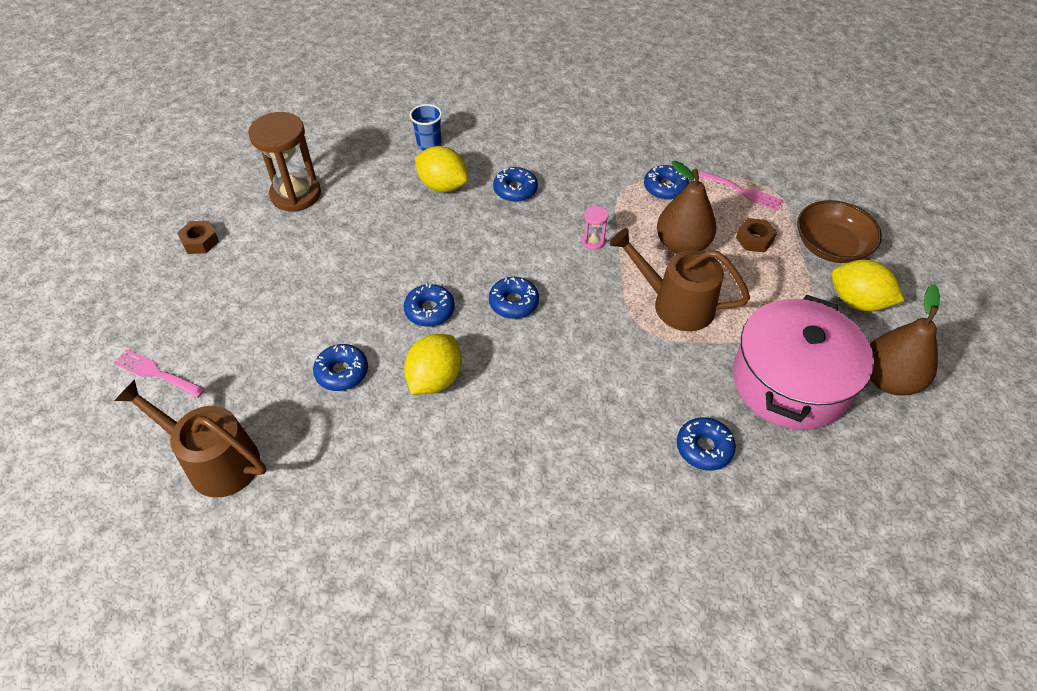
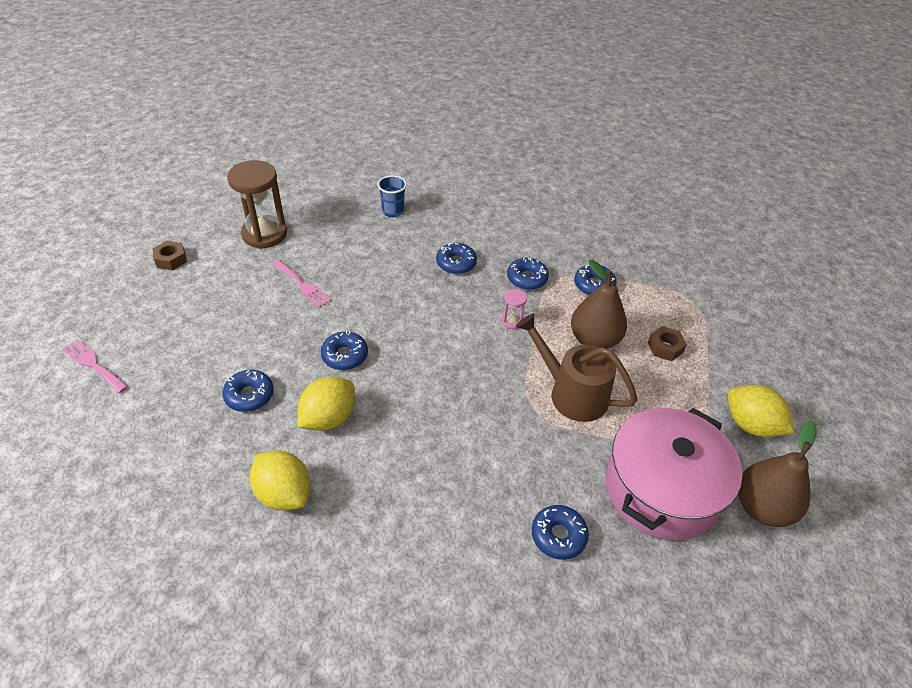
camera: 10 degrees right, 5 degrees down
(215, 460) = (113, 451): brown watering can -> none
(443, 186) = (393, 248): yellow lemon -> yellow lemon (284, 493)
(513, 303) = (422, 363): blue donut -> blue donut (527, 278)
(743, 191) = (667, 301): pink fork -> pink fork (302, 285)
(831, 246) = (738, 367): brown bowl -> none

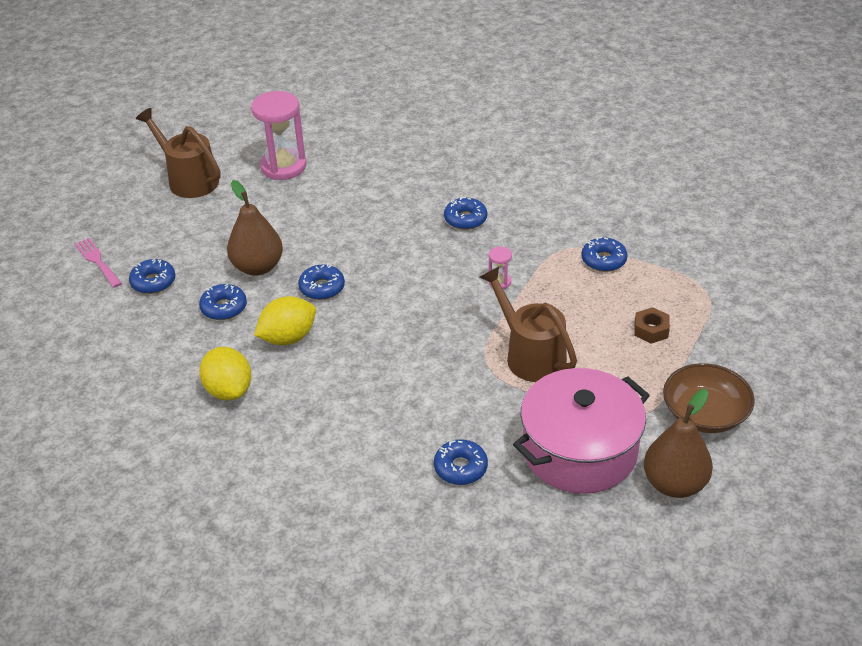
camera: 20 degrees right, 5 degrees down
(171, 259) = (188, 179): brown nut -> brown watering can
(264, 234) = (283, 166): brown hourglass -> pink hourglass
(302, 285) = (304, 219): pink fork -> none
(393, 211) = (420, 160): blue cup -> none
(527, 278) = (534, 244): blue donut -> blue donut (153, 282)
(594, 340) = (577, 311): brown pear -> brown pear (258, 267)
(751, 425) = (705, 414): yellow lemon -> brown bowl

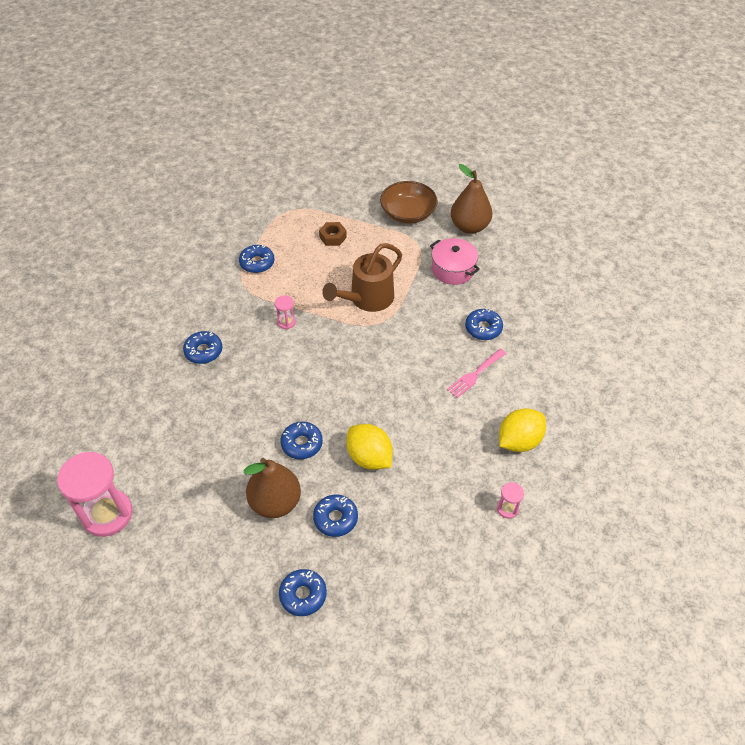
camera: 100 degrees left, 10 degrees up
(97, 261) = (271, 667): pink fork -> pink fork (475, 375)
(182, 446) = (507, 508): none -> pink hourglass
(188, 179) = (122, 609): brown watering can -> none
(229, 390) = (439, 489): yellow lemon -> yellow lemon (519, 441)
(579, 450) = (453, 269): pink pot -> pink pot, size x0.57

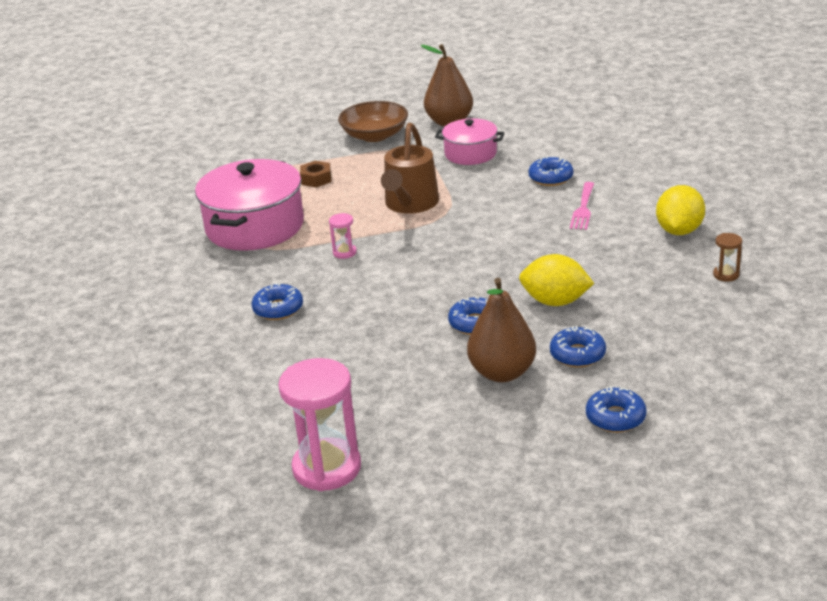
camera: 30 degrees left, 20 degrees down
(257, 263) = (255, 226): blue donut -> pink pot
(507, 508) = (726, 275): pink hourglass -> brown hourglass

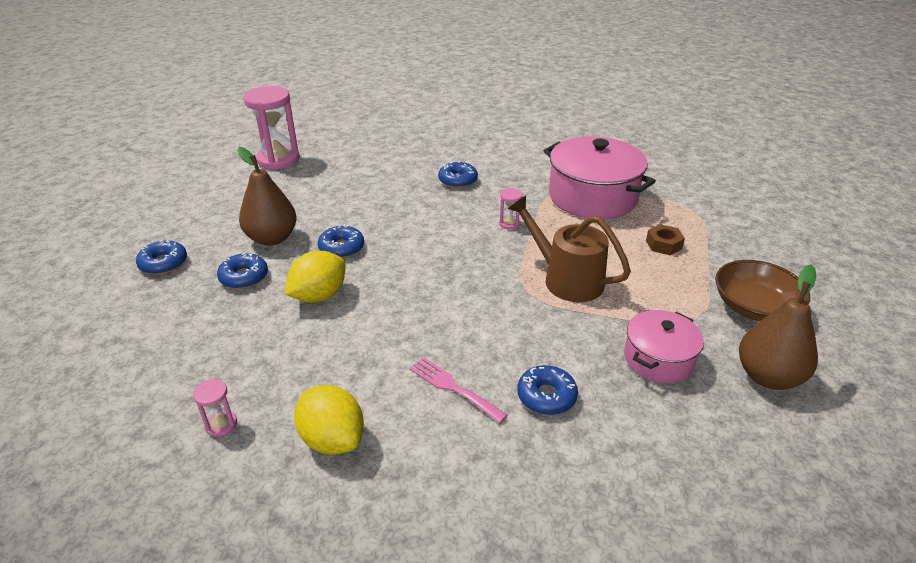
camera: 115 degrees right, 5 degrees up
(726, 275) = (221, 424): brown hourglass -> pink hourglass

